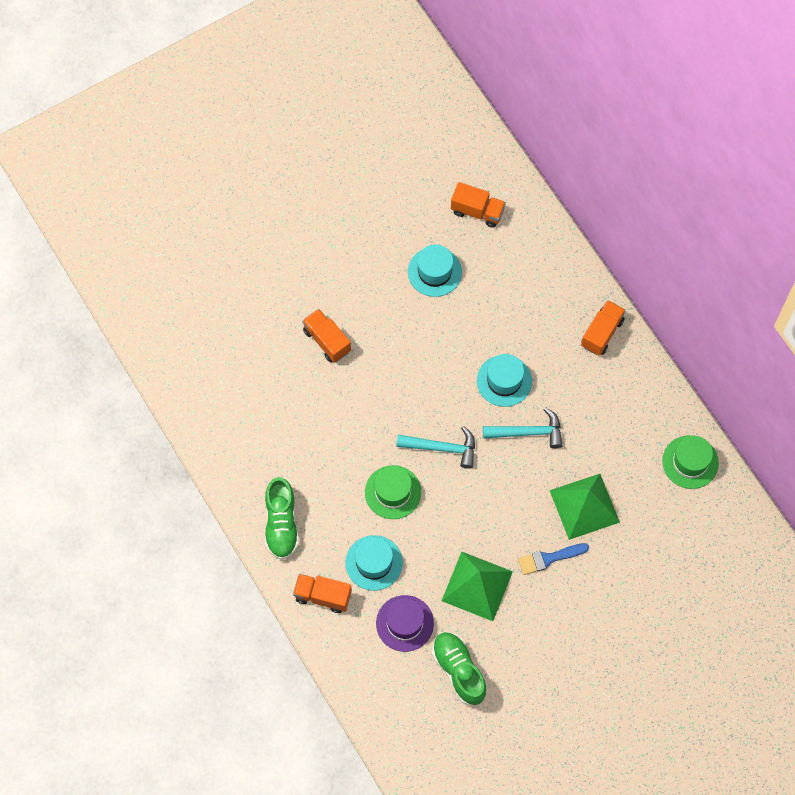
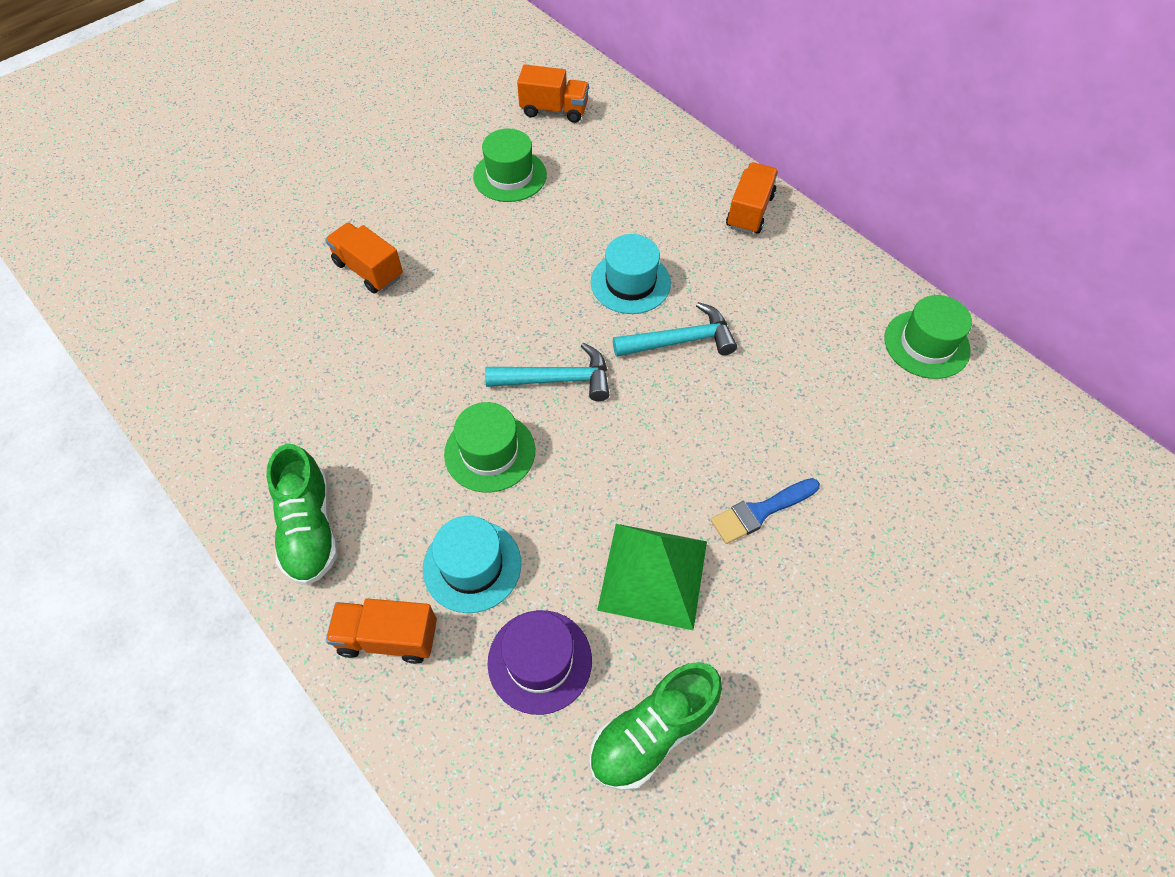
camera: 10 degrees left, 10 degrees down
(434, 272) = (510, 176): turquoise hat -> green hat
(459, 670) = (652, 732): green shoe -> green shoe turned 90 degrees counterclockwise
(584, 506) = (792, 426): green pyramid -> none

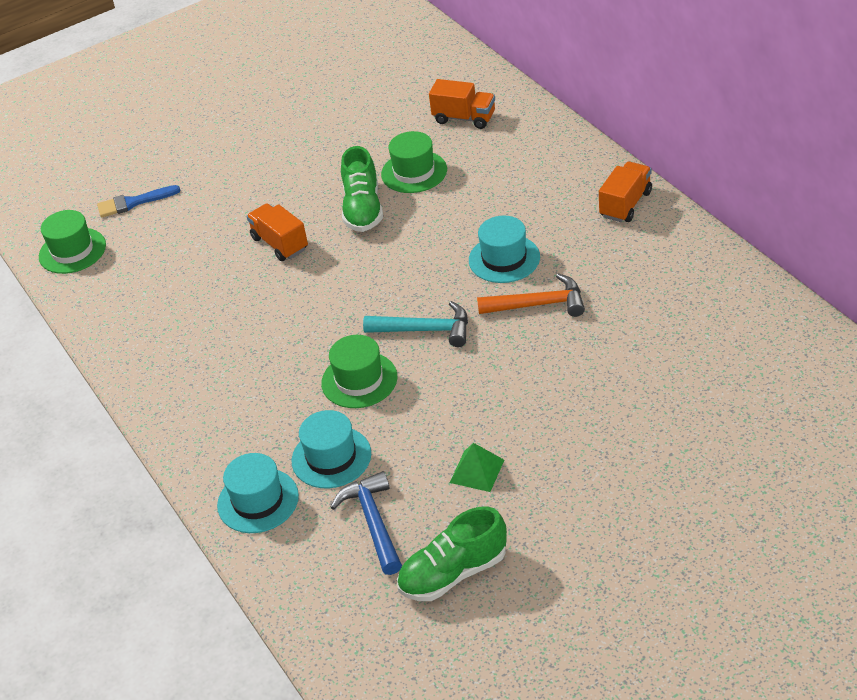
camera: 15 degrees right, 15 degrees down
(309, 528) = (207, 426): green shoe -> green shoe (363, 209)
(388, 637) = (258, 501): orange truck -> turquoise hat
(539, 661) = (373, 522): purple hat -> blue hammer
(653, 575) = (477, 471): green pyramid -> green pyramid, size x0.55
(680, 341) = (538, 304): turquoise hammer -> orange hammer
(760, 511) = (577, 432): blue brush -> blue brush (134, 202)
(926, 344) = (761, 314): green hat -> green hat (72, 251)

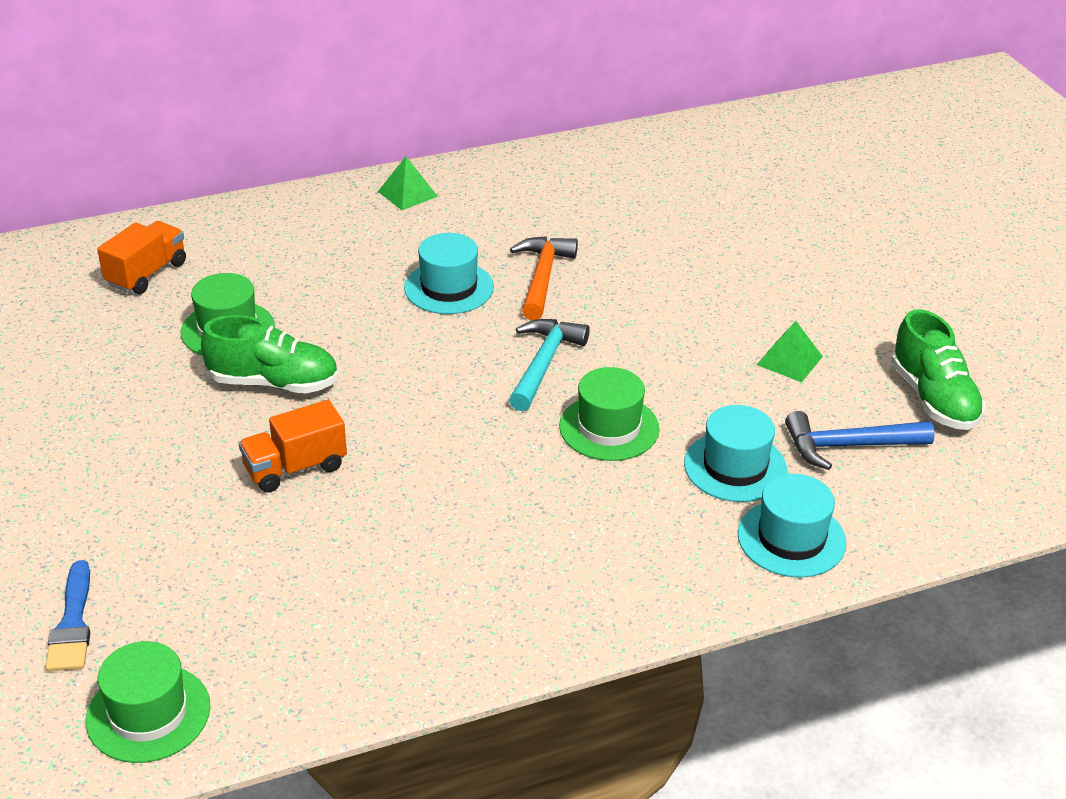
camera: 85 degrees left, 5 degrees down
(625, 204) = (407, 193): orange truck -> green pyramid

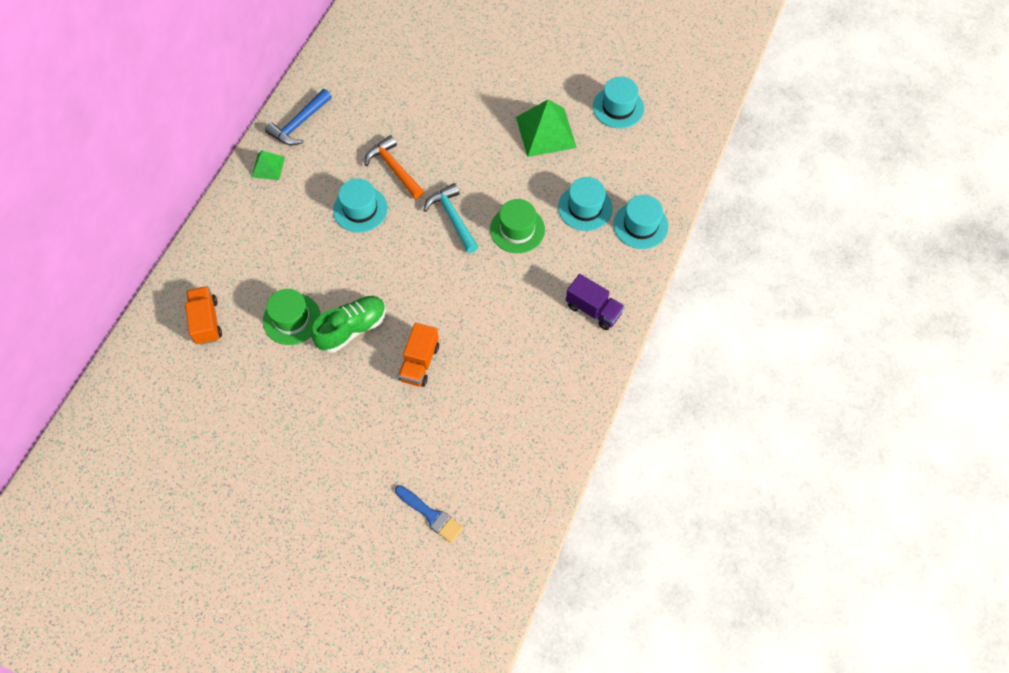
camera: 45 degrees left, 25 degrees up
(148, 713) = (511, 520): green hat -> none
(590, 579) = (593, 310): none -> purple truck
(789, 360) = (546, 132): green pyramid -> green pyramid, size x1.83
(849, 446) = (613, 160): blue hammer -> blue hammer (299, 123)
(933, 398) = (618, 107): green shoe -> turquoise hat

